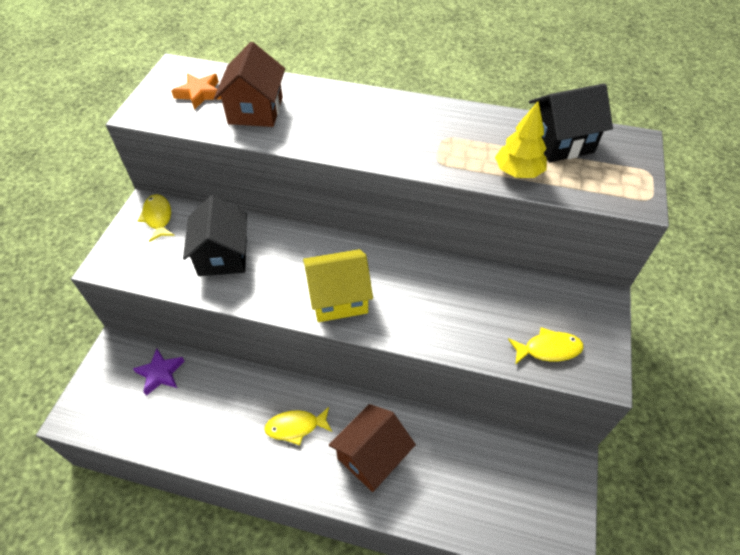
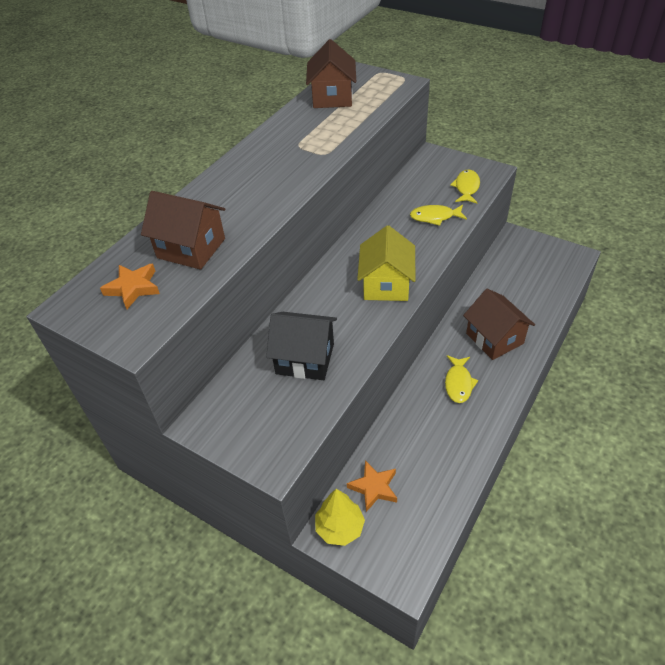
camera: 70 degrees left, 5 degrees down
(158, 217) = (224, 411): yellow fish -> yellow fish (435, 217)
(160, 373) = (374, 487): purple star -> orange star
(518, 172) = (355, 121): yellow tree -> yellow tree (340, 527)
(560, 142) = (332, 97): black house -> brown house

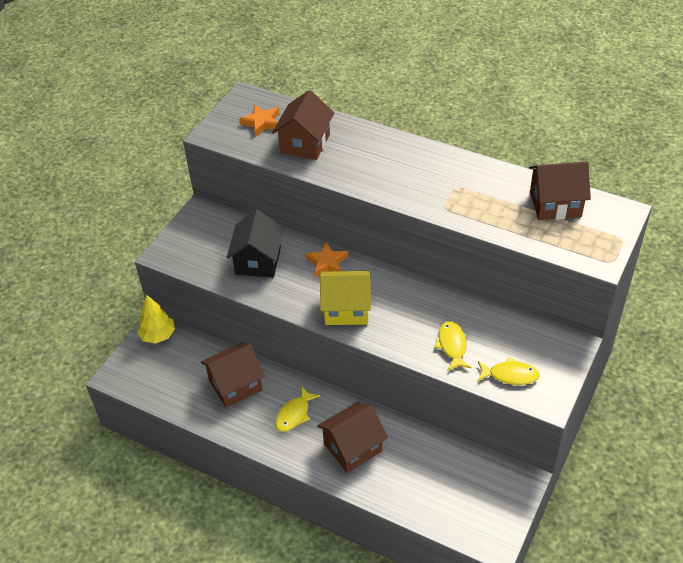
camera: 85 degrees right, 0 degrees up
(374, 487) = (190, 354): orange star -> orange star (327, 263)
(421, 437) = (235, 385): none -> brown house
(458, 383) = (294, 414): yellow fish -> yellow fish turned 60 degrees counterclockwise

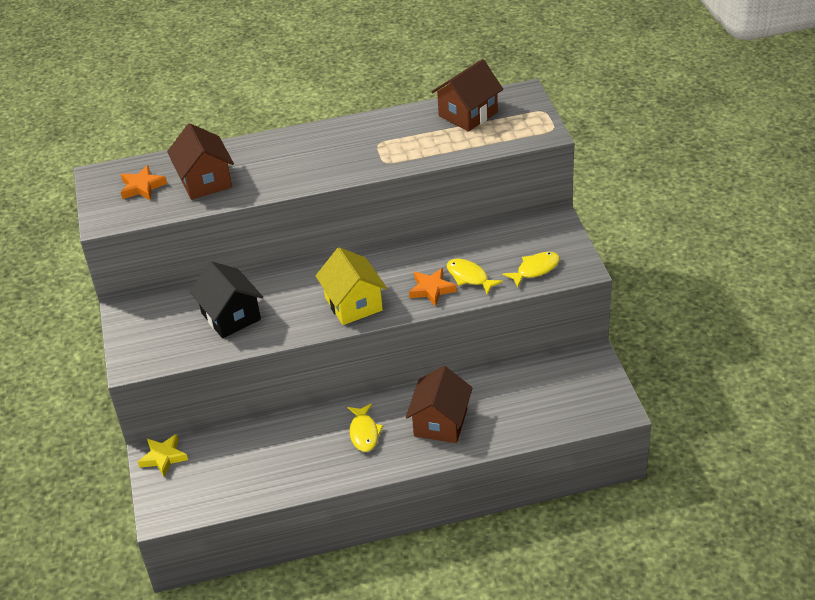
camera: 40 degrees left, 5 degrees down
(158, 335) = (163, 457): yellow tree -> yellow star
(235, 385) = (286, 446): brown house -> none
(327, 263) = (295, 281): orange star -> orange star (431, 289)
(346, 309) = (353, 304): yellow house -> yellow house turned 75 degrees counterclockwise

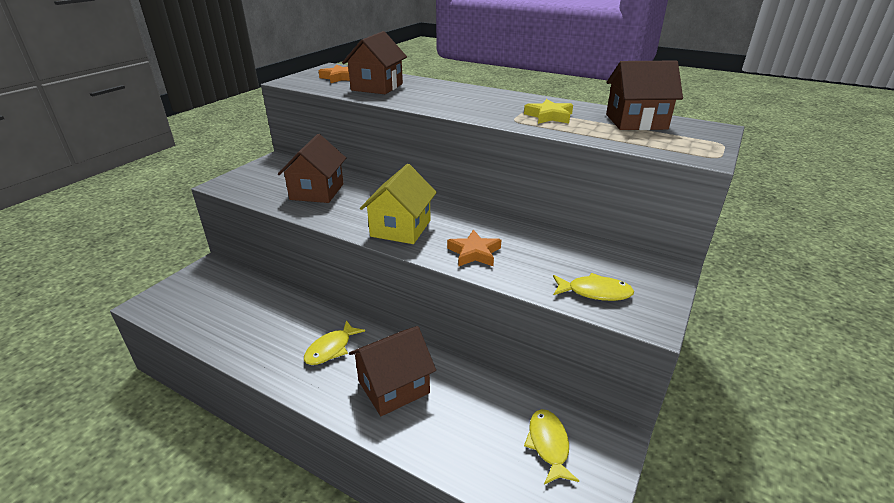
camera: 40 degrees right, 10 degrees down
(163, 457) = (210, 272): yellow star -> yellow star (549, 116)
(231, 316) = (317, 192): black house -> brown house
(469, 277) = (520, 262): yellow fish -> yellow fish (548, 445)

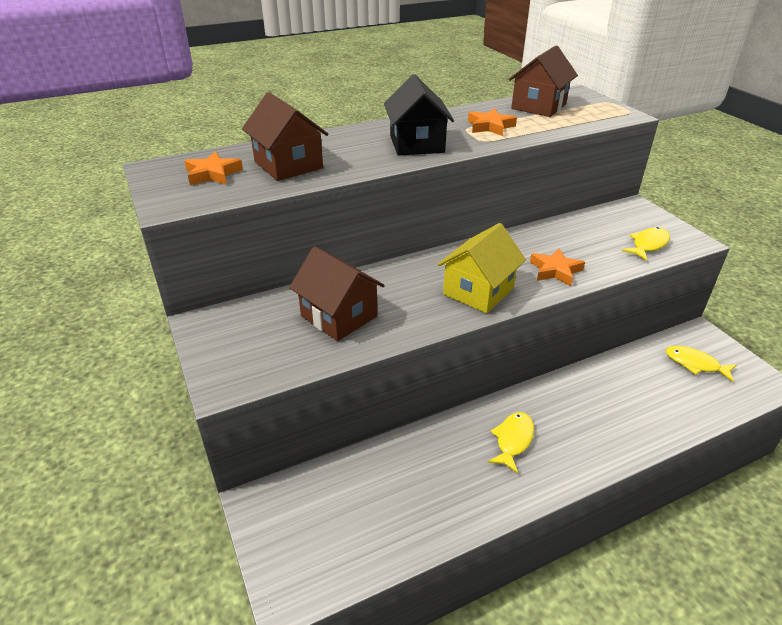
camera: 55 degrees left, 5 degrees up
(331, 349) = (513, 440): yellow fish -> yellow fish turned 135 degrees counterclockwise
(393, 387) = (592, 418): brown house -> none
(400, 228) = (478, 291): yellow house -> yellow house turned 75 degrees clockwise
(468, 105) = (417, 144): none -> black house
(549, 116) = (490, 126): yellow star -> orange star

